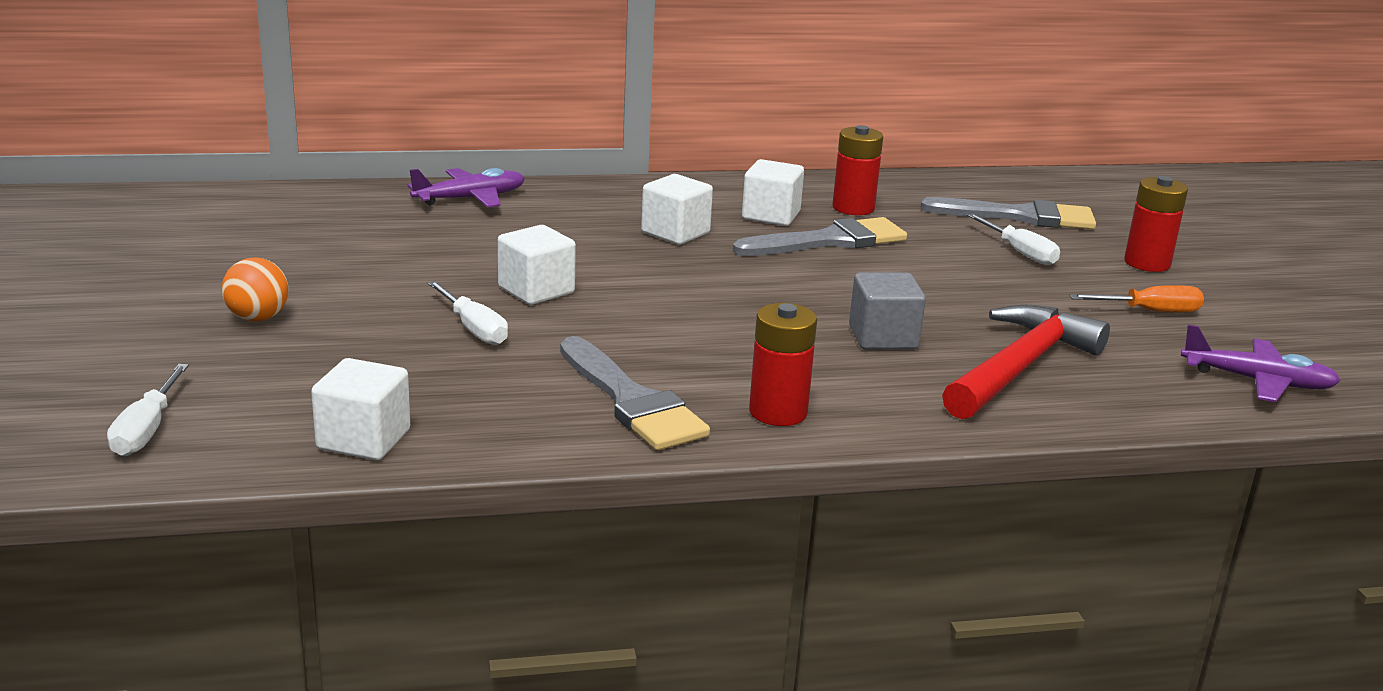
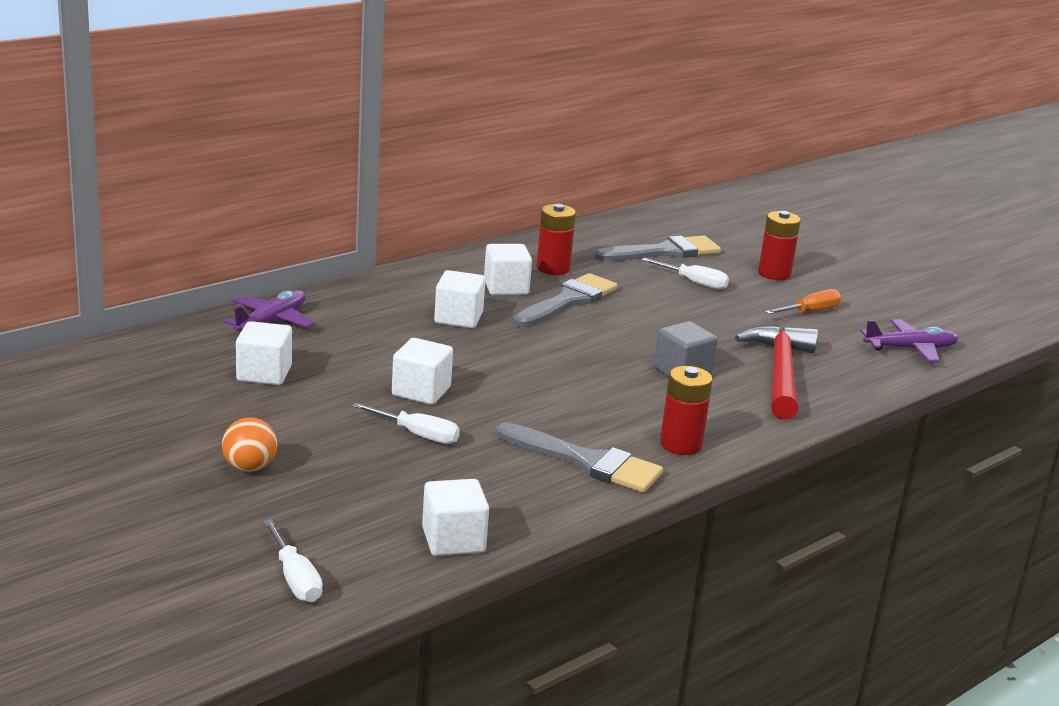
camera: 30 degrees left, 0 degrees up
(396, 241) = (264, 374): none -> white cube

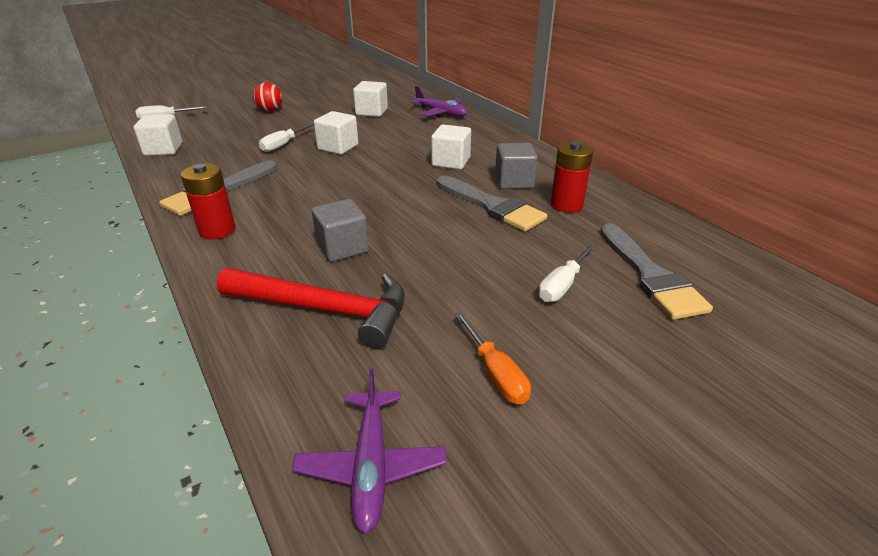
camera: 100 degrees right, 10 degrees up
(249, 467) = (270, 110): orange ball -> red ball
(506, 287) = (514, 182): white cube -> grey cube
(774, 274) = (623, 363): red battery -> none

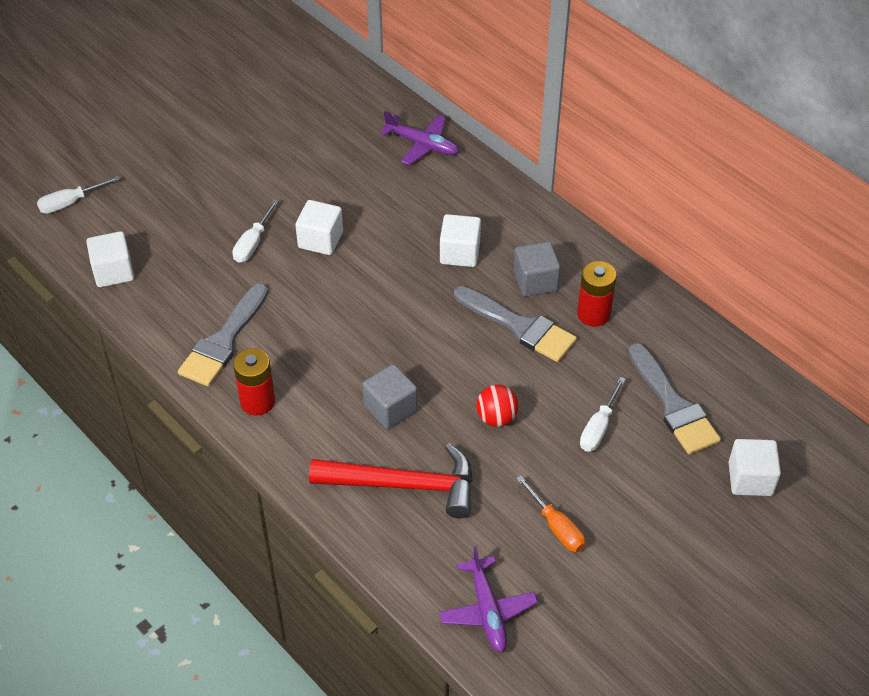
camera: 10 degrees left, 15 degrees up
(270, 110) = (198, 165): red ball -> red ball (496, 418)
(371, 112) = (332, 153): white cube -> white cube (750, 479)

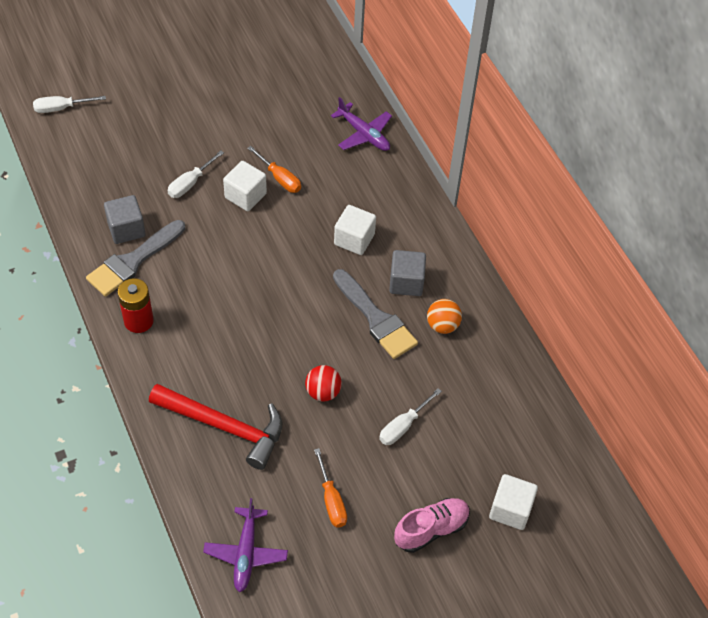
camera: 15 degrees right, 5 degrees up
(113, 272) = (71, 177): white cube -> none
(351, 213) = (280, 178): none -> orange screwdriver
(390, 408) = (241, 358): grey cube -> grey cube (126, 229)
(593, 314) = (442, 325): red battery -> orange ball
(673, 405) = (474, 425): grey brush -> none
(677, 524) = (431, 529): none -> pink shoe

